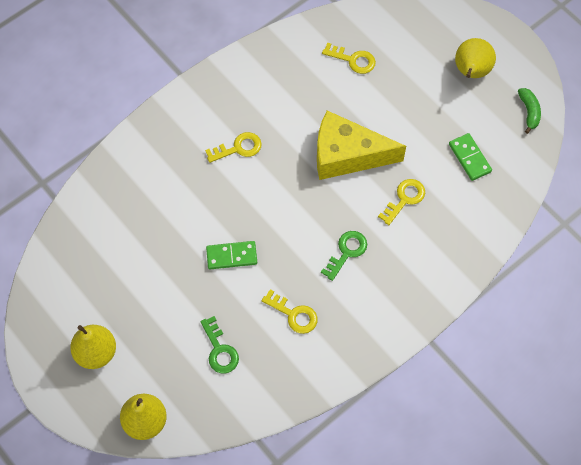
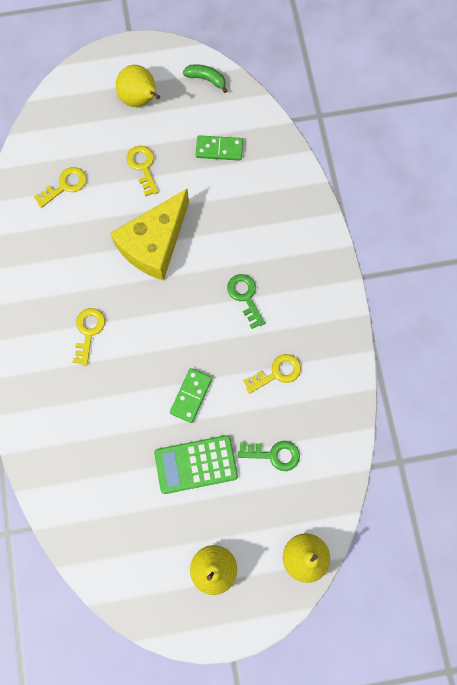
camera: 60 degrees left, 10 degrees up
(175, 292) = (196, 464): none -> green calculator
(404, 199) = (224, 222): yellow key -> yellow key (143, 167)

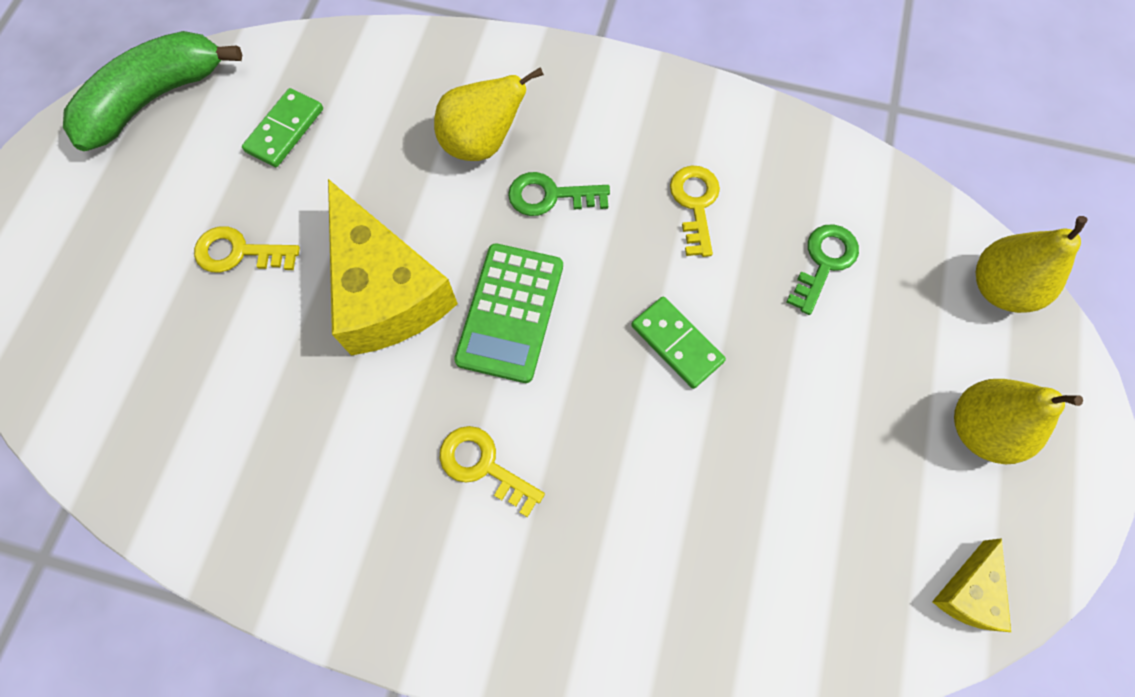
camera: 65 degrees left, 5 degrees down
(65, 185) = (187, 394): yellow key -> none
(124, 585) = (968, 592): none -> yellow cheese
(140, 100) = (118, 207): yellow pear -> yellow pear (482, 143)
(196, 464) = (796, 384): green calculator -> green calculator (510, 312)
(206, 79) = (155, 99): green banana -> green banana, size x2.05

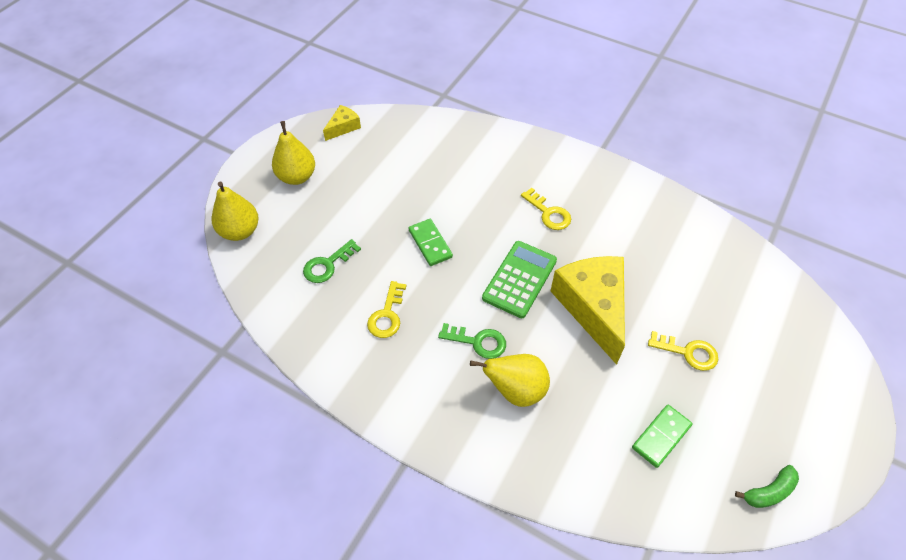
camera: 165 degrees left, 15 degrees down
(155, 99) = (768, 491): green banana -> green banana, size x0.49

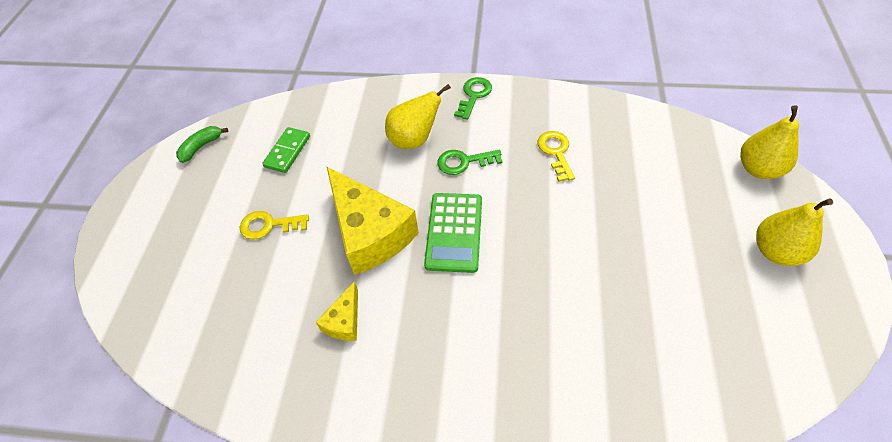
camera: 160 degrees right, 0 degrees up
(328, 265) = (645, 172): green key -> green key (473, 95)
(343, 127) = (805, 353): yellow cheese -> yellow cheese (344, 321)
(430, 244) = (566, 233): green domino -> none
(548, 213) = (458, 328): yellow key -> none

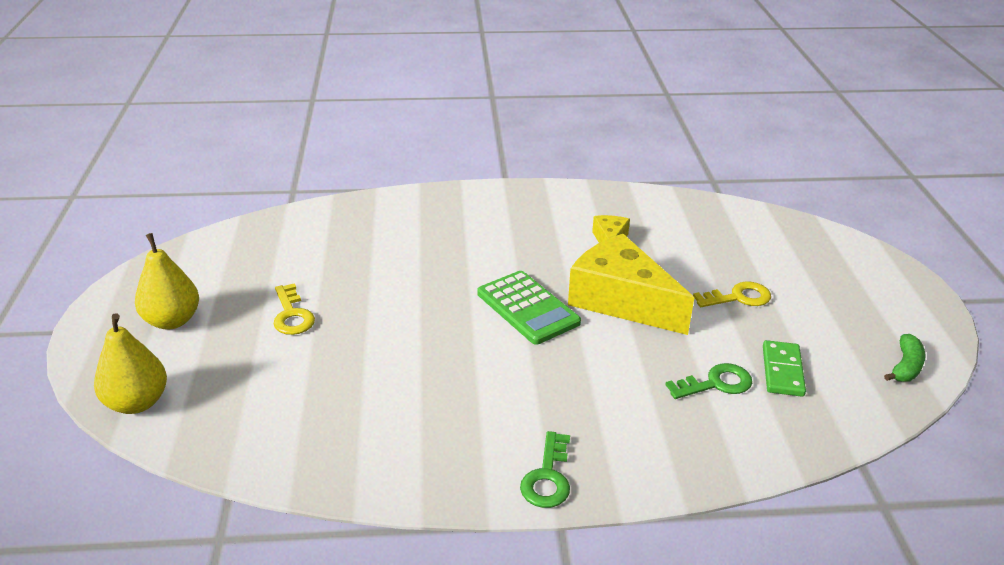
camera: 165 degrees right, 20 degrees down
(414, 139) = (615, 400): yellow pear -> none
(454, 232) = (527, 308): green calculator -> green calculator turned 150 degrees clockwise
(464, 162) = (536, 378): green key -> green key (715, 383)
(556, 152) = (411, 400): yellow key -> yellow key (292, 315)

